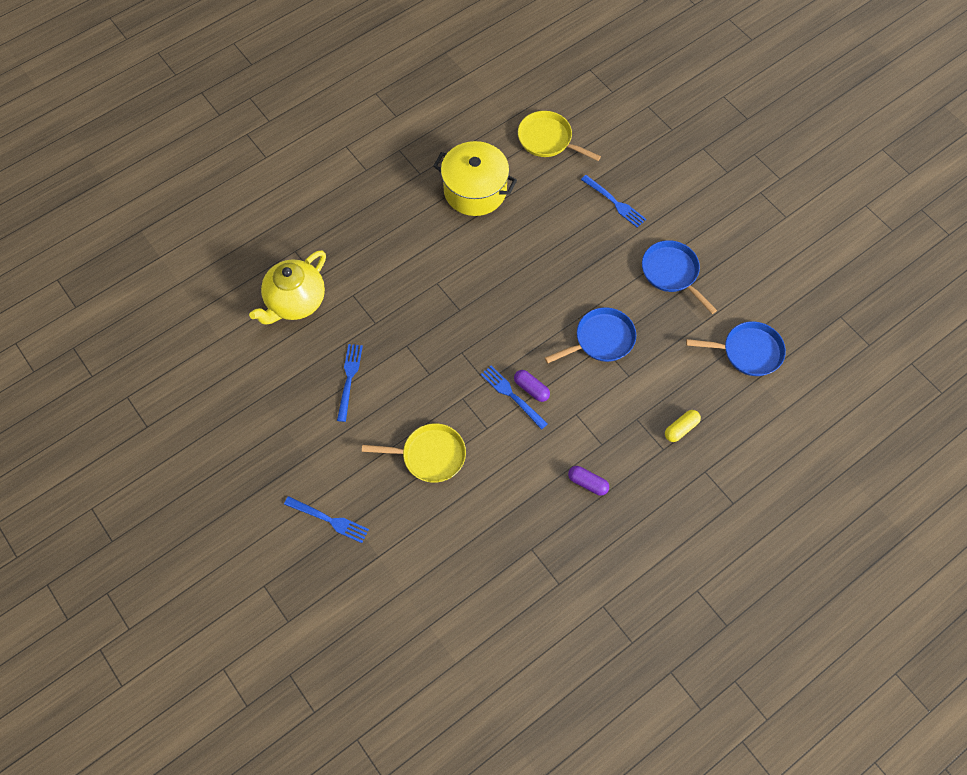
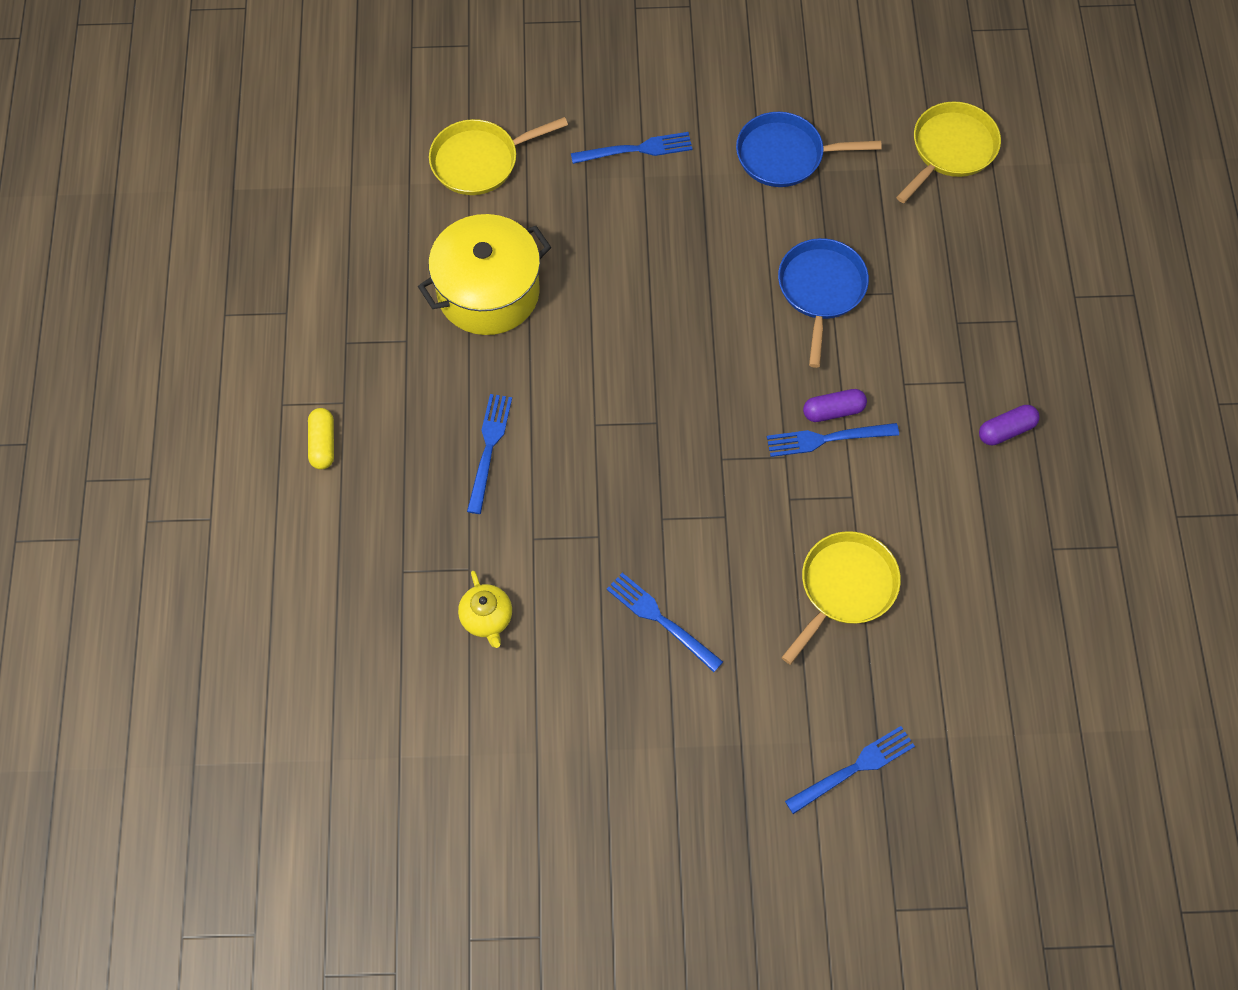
camera: 55 degrees left, 0 degrees up
(295, 302) = (487, 619): yellow teapot -> yellow teapot, size x0.51
(388, 245) = (489, 447): none -> blue fork
(681, 429) = (1002, 284): yellow capsule -> yellow capsule (323, 444)
(748, 351) = (951, 149): blue pan -> yellow pan

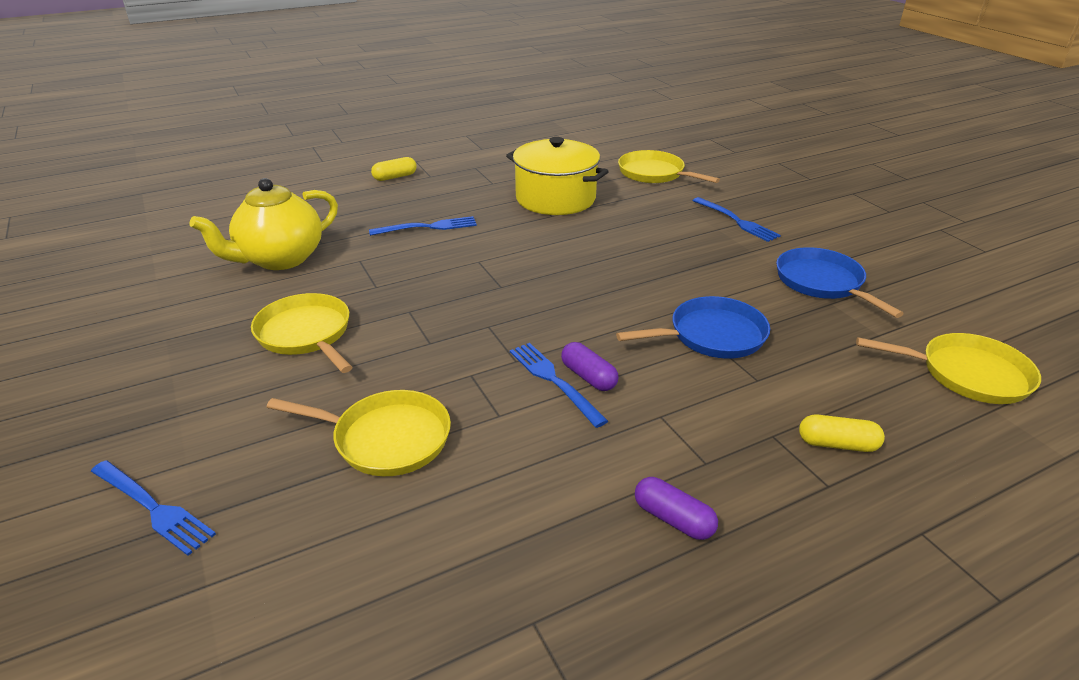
camera: 65 degrees right, 30 degrees down
(487, 619) = (280, 259): yellow teapot -> yellow teapot, size x1.95
(659, 619) = (306, 334): blue fork -> yellow pan
(983, 288) = (837, 444): none -> yellow capsule

